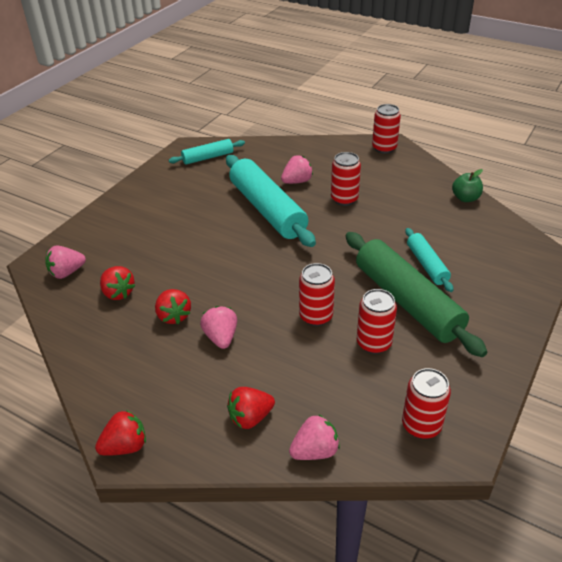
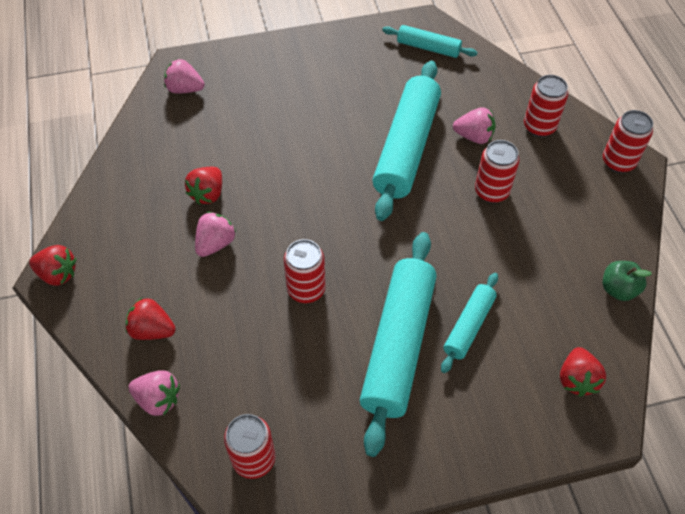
camera: 45 degrees right, 15 degrees up
(118, 293) = (196, 138): red strawberry -> red strawberry (576, 379)
(374, 343) = (316, 356): red can -> red can (539, 127)
(407, 301) = (398, 345): green rolling pin -> turquoise rolling pin

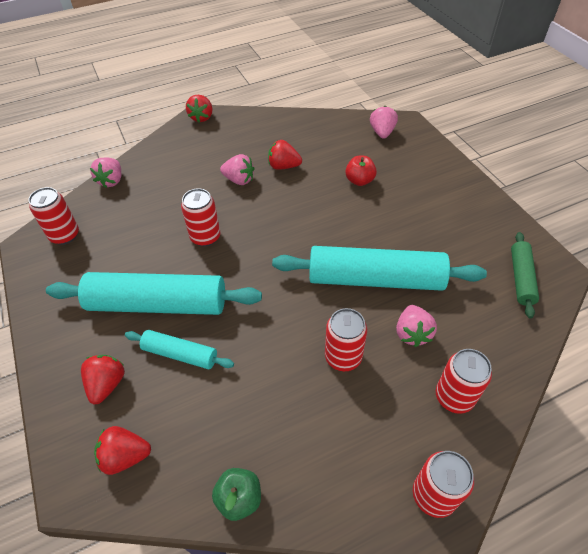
camera: 80 degrees right, 5 degrees down
(152, 330) = (163, 166): red strawberry -> red strawberry (107, 384)
(261, 128) = (359, 181): none -> red apple
(428, 48) = (521, 278): turquoise rolling pin -> green rolling pin

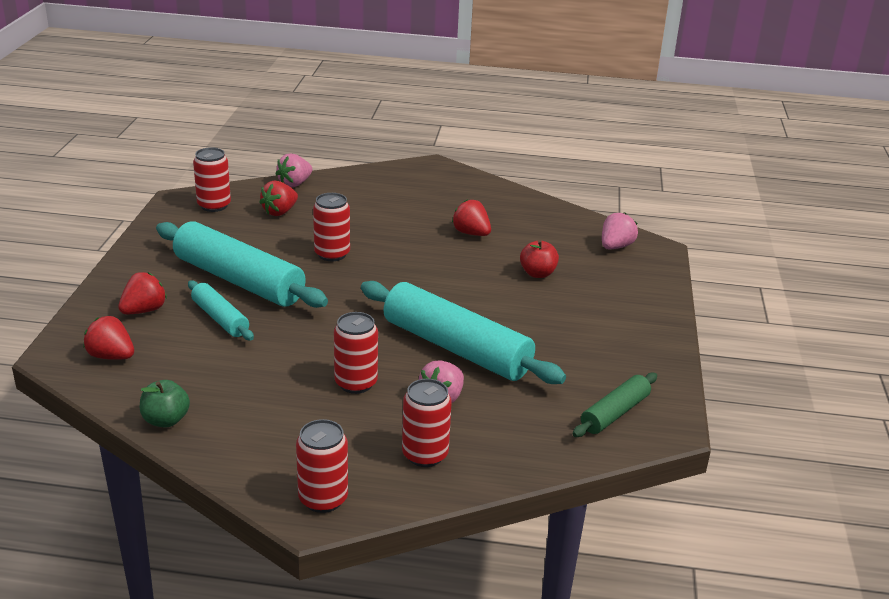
camera: 30 degrees right, 20 degrees down
(202, 117) = (434, 167): red strawberry -> red strawberry (280, 212)
(239, 180) = (413, 227): pink strawberry -> none

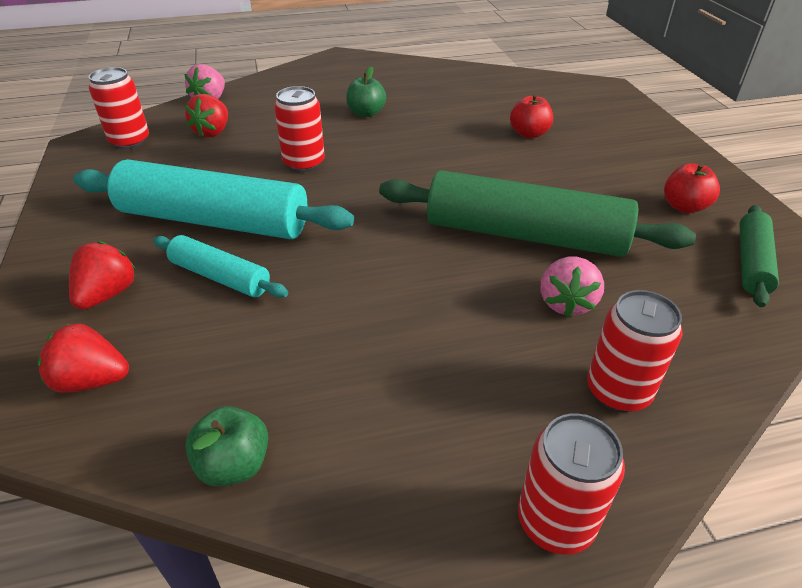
camera: 20 degrees left, 10 degrees up
(356, 383) = (452, 315): red can -> none
(414, 224) = (366, 113): none -> green apple
(456, 348) = (524, 235): turquoise rolling pin -> green rolling pin
(471, 233) = (430, 110): red strawberry -> none
(608, 362) = (684, 207): none -> red apple
(615, 246) = (571, 93): pink strawberry -> none

